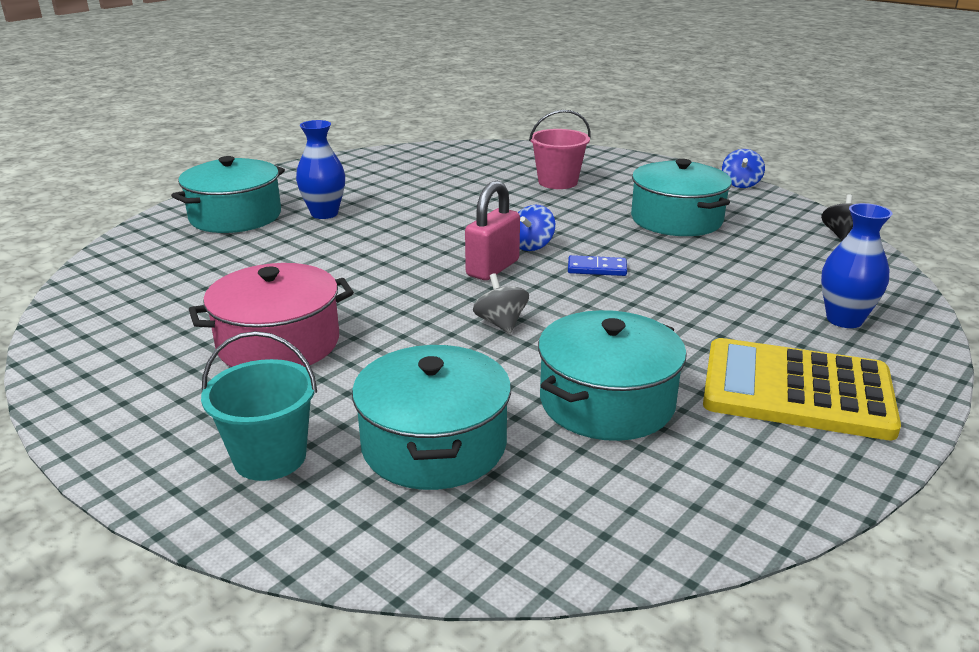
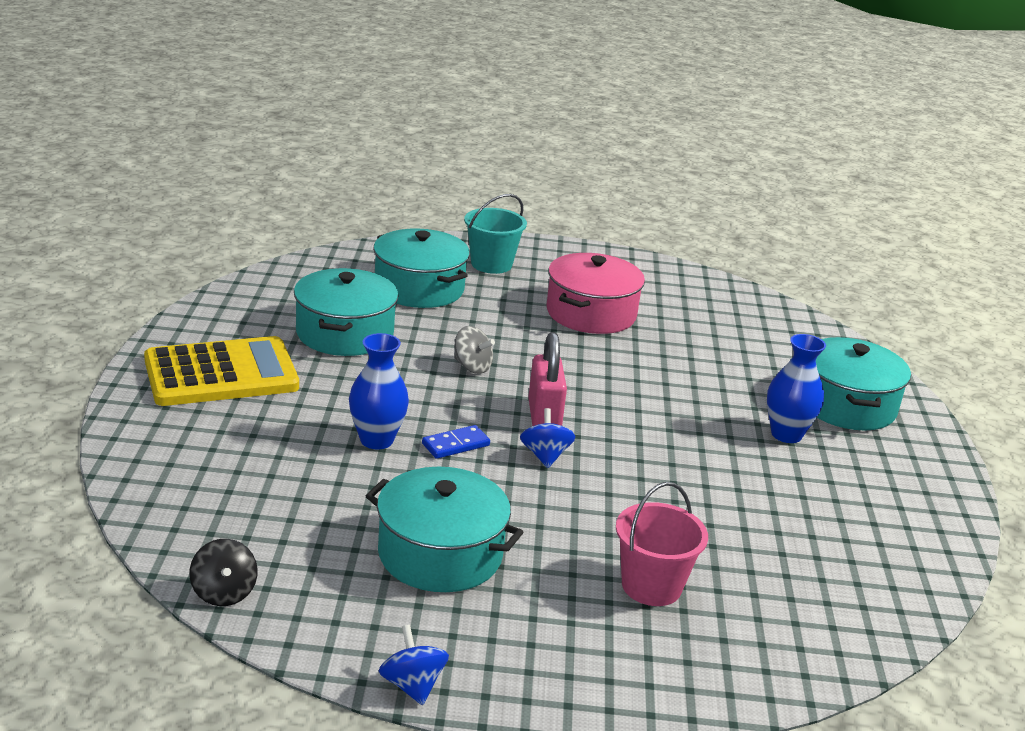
camera: 140 degrees right, 0 degrees up
(844, 319) = (197, 451): blue vase -> blue vase (376, 440)

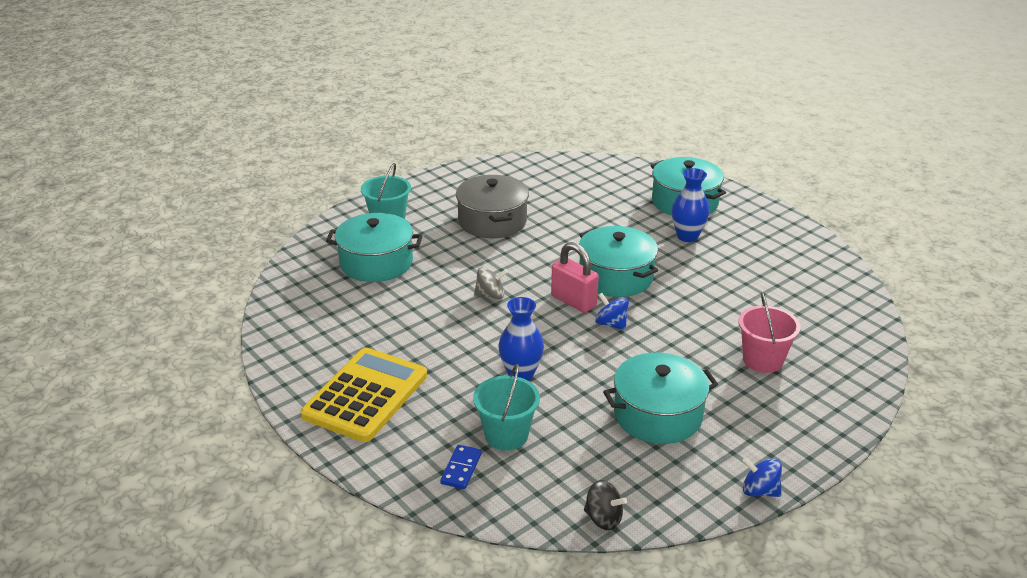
camera: 40 degrees left, 5 degrees up
(272, 475) = (506, 435): none -> turquoise bucket
(345, 333) = (387, 320): turquoise pot -> turquoise pot (616, 277)
(456, 445) = (562, 348): blue domino -> blue domino (461, 469)
(591, 313) = (492, 221): pink pot -> grey pot

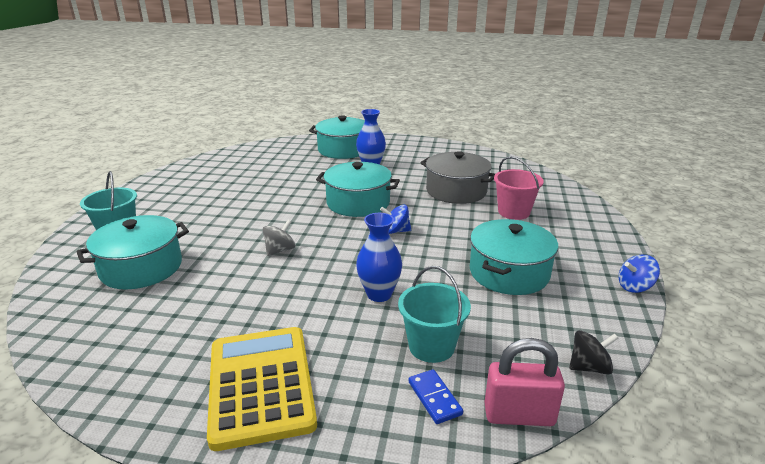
camera: 40 degrees left, 5 degrees down
(492, 221) = (218, 202): grey pot -> grey pot (456, 191)
(573, 301) = (349, 228): pink padlock -> pink padlock (519, 415)

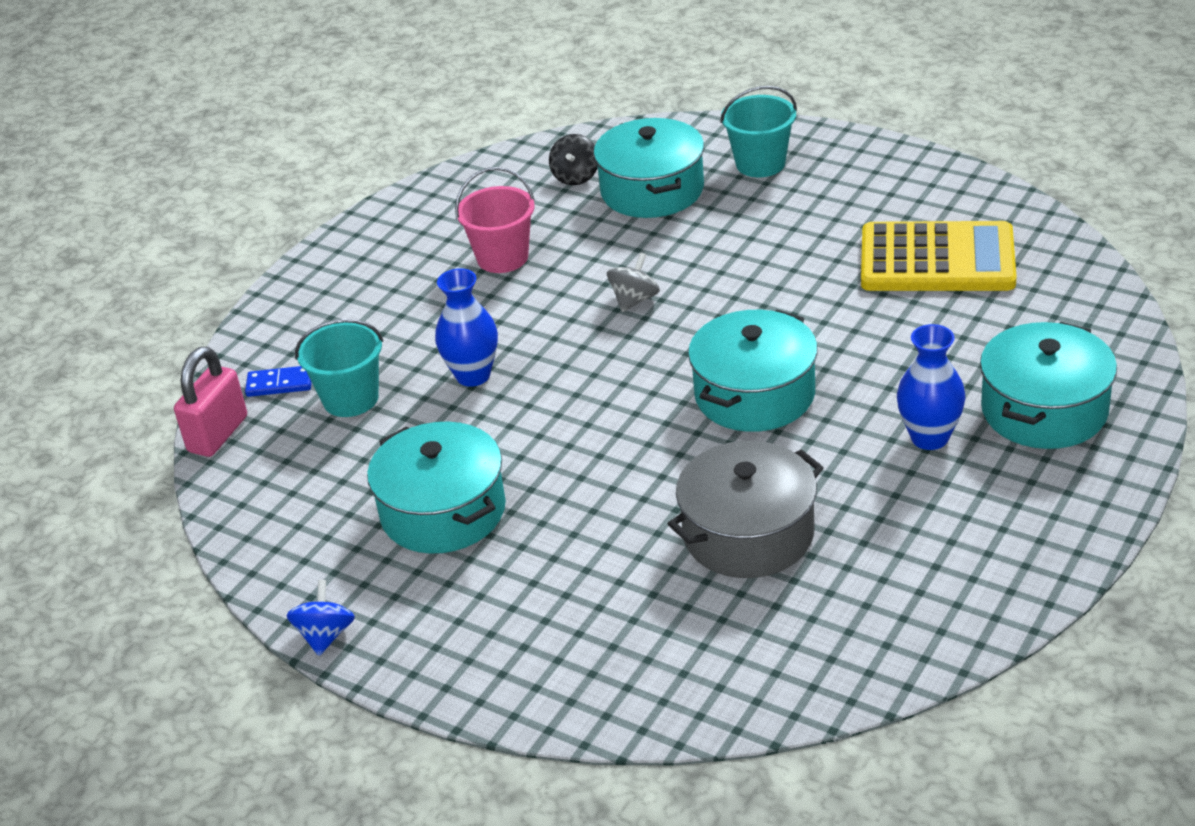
camera: 115 degrees right, 10 degrees up
(260, 385) = (378, 277): yellow calculator -> yellow calculator (937, 259)
(280, 250) = (634, 300): grey spinning top -> grey spinning top turned 120 degrees counterclockwise
(395, 231) = (629, 420): blue spinning top -> none
(513, 212) = (621, 587): pink bucket -> pink bucket (502, 258)
(589, 367) = (232, 512): black spinning top -> black spinning top (576, 177)

